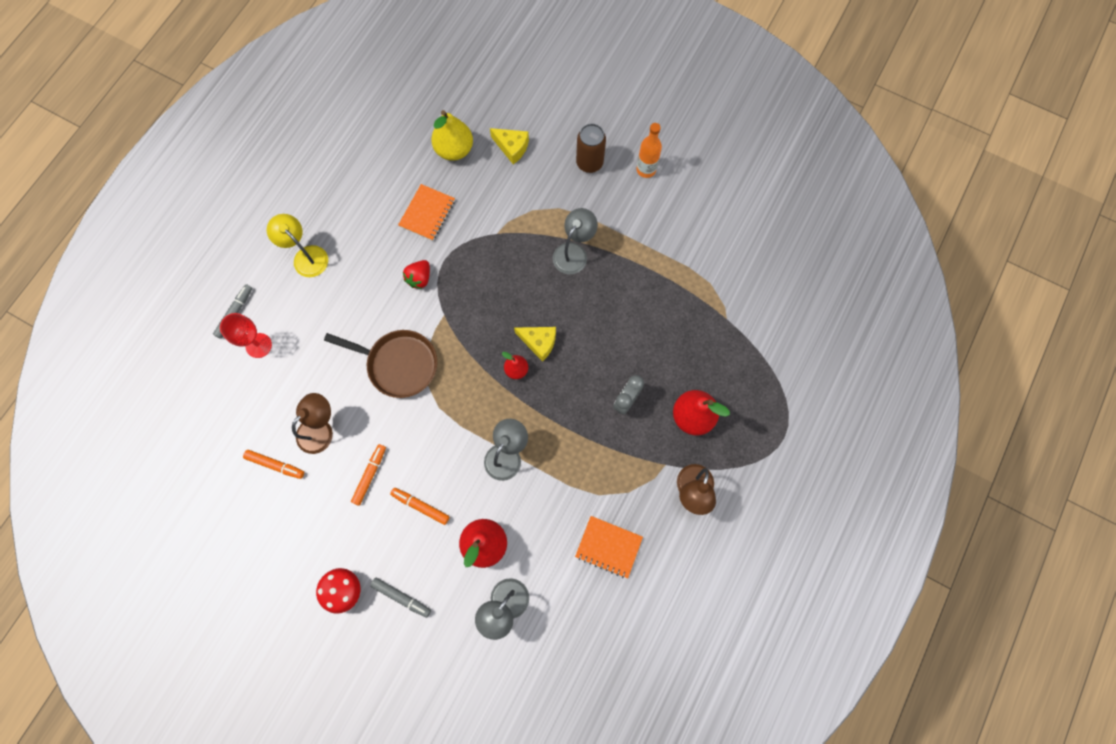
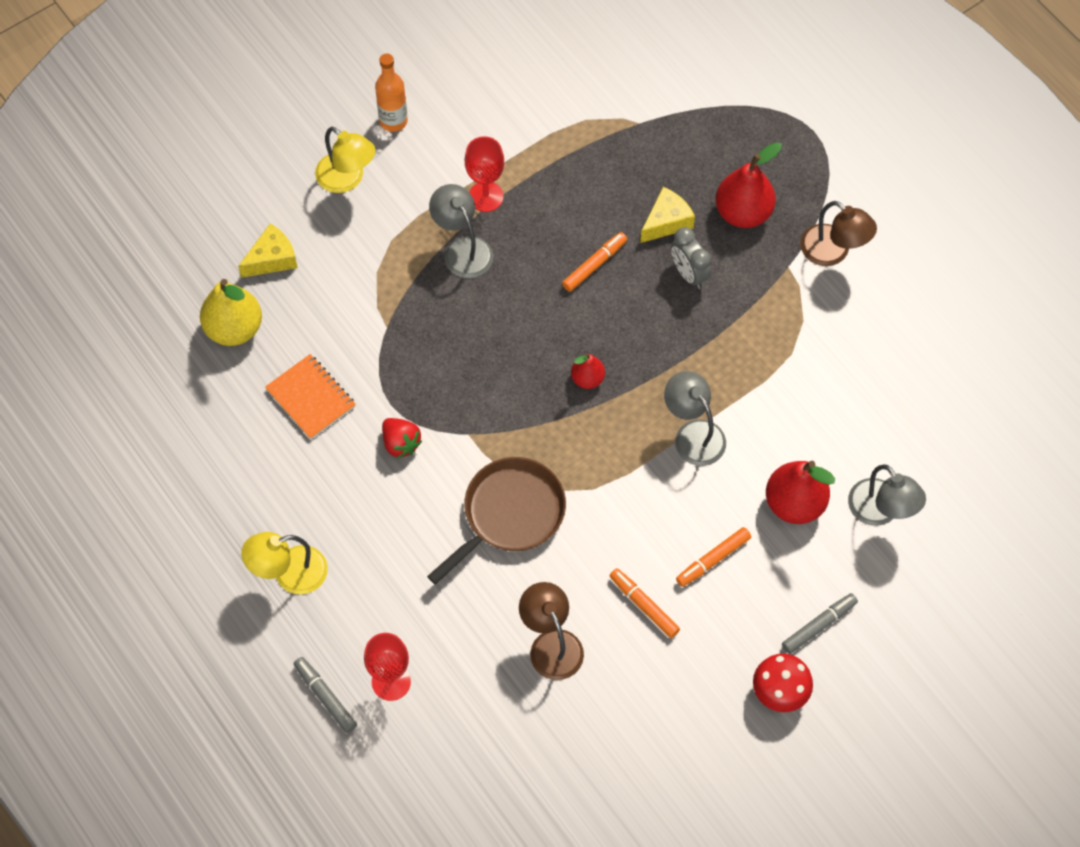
camera: 65 degrees left, 10 degrees down
(275, 465) = (574, 718): orange marker -> orange marker (594, 265)
(539, 342) = (564, 338): yellow cheese -> yellow cheese (666, 222)
(589, 163) = (347, 179): brown can -> yellow lamp
(608, 547) = (859, 369): orange notebook -> none
(619, 249) = (486, 196): none -> red goblet

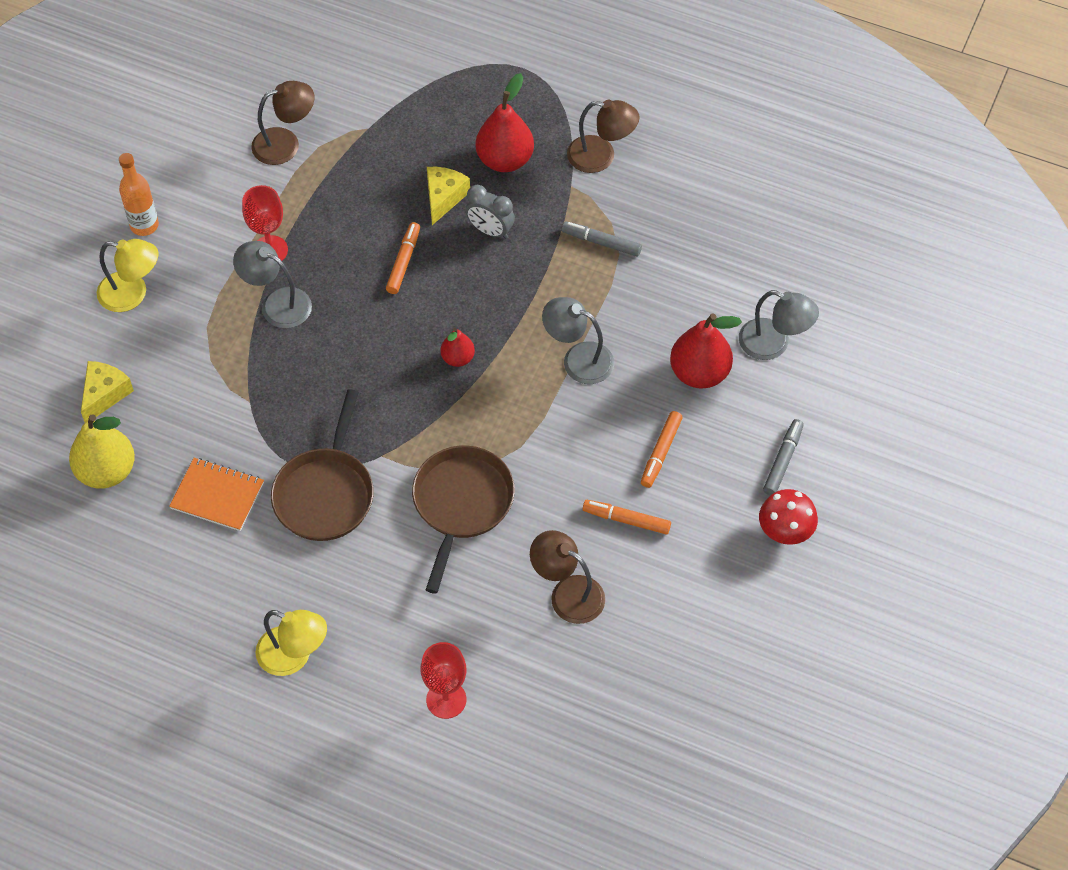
camera: 30 degrees left, 5 degrees down
(289, 574) = (294, 656): yellow lamp -> yellow lamp turned 105 degrees counterclockwise
(325, 697) = (395, 744): grey marker -> grey marker (601, 242)
(401, 443) = (325, 493): red strawberry -> brown pan
(558, 103) = (285, 143): none -> brown lamp

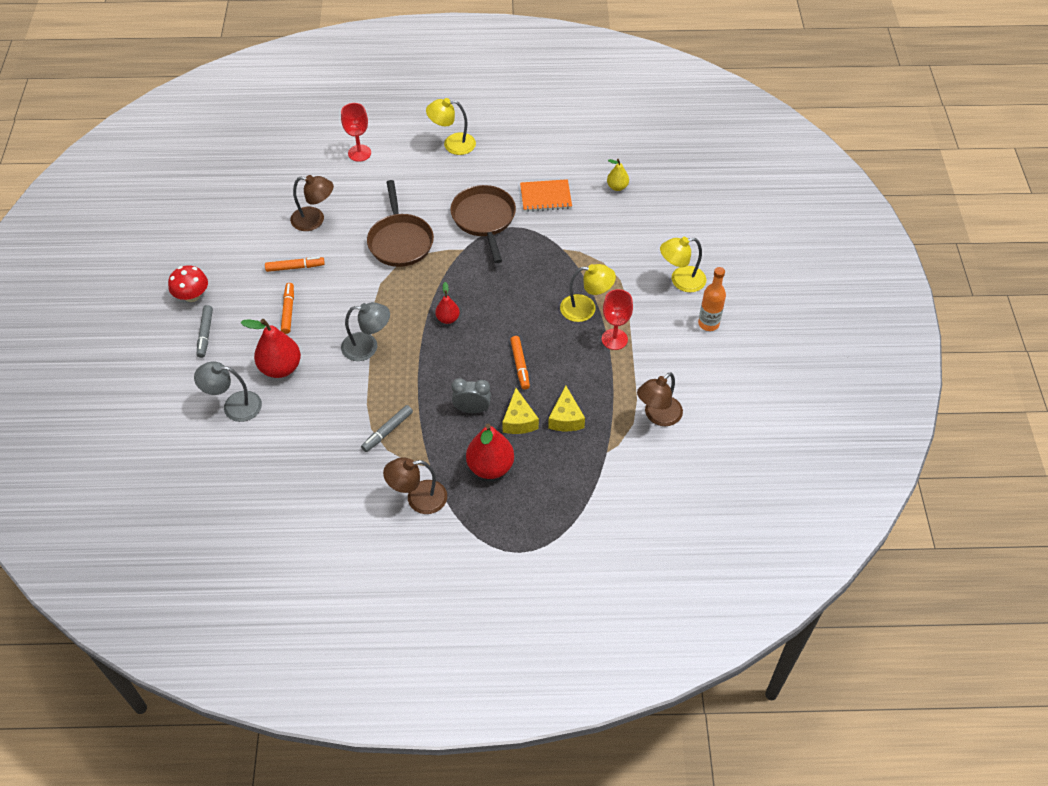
camera: 155 degrees right, 5 degrees down
(104, 394) = (650, 222): yellow cheese -> yellow cheese (566, 418)
(107, 471) = (617, 187): yellow pear -> yellow pear, size x0.55
(277, 303) = (586, 308): grey lamp -> yellow lamp
(601, 242) = (387, 431): grey marker -> grey marker turned 135 degrees clockwise

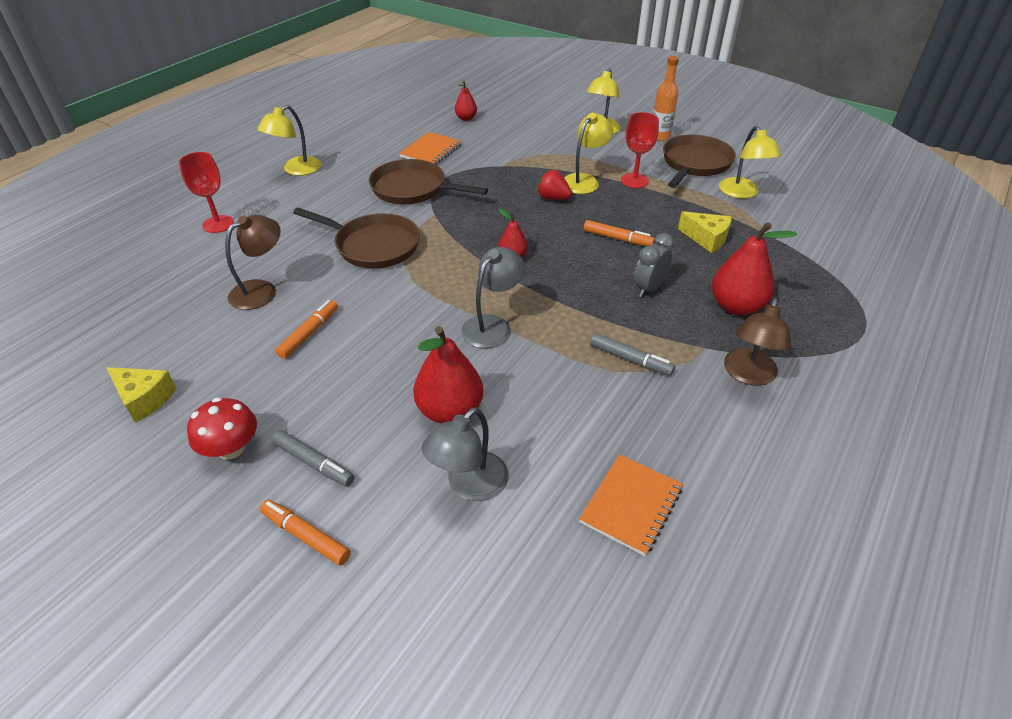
camera: 55 degrees left, 10 degrees down
(267, 482) = (631, 505): none -> orange notebook
(288, 311) = (368, 366): orange marker -> orange marker (306, 536)
(387, 431) = (630, 359): grey marker -> grey marker turned 45 degrees counterclockwise
(519, 420) = (688, 265): yellow cheese -> yellow cheese (144, 399)
(542, 302) = (553, 198): none -> red strawberry
(617, 187) = (466, 118): yellow pear -> red pear
(658, 416) = (742, 193): brown lamp -> yellow lamp
(680, 367) = (695, 164): none -> brown pan

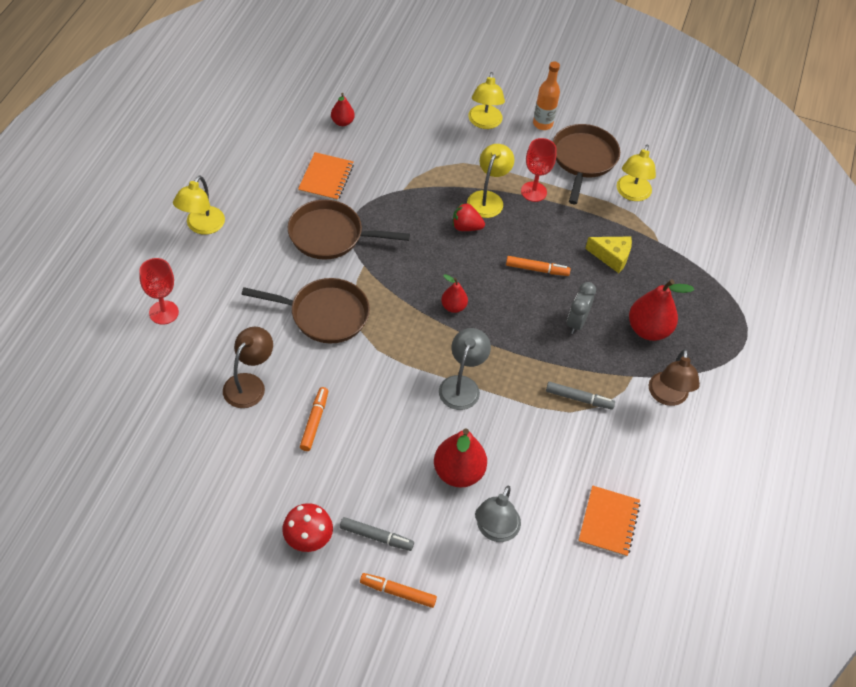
camera: 20 degrees left, 10 degrees up
(144, 399) = (213, 510): yellow cheese -> none
(742, 193) = (632, 194): yellow lamp -> yellow lamp turned 45 degrees clockwise

